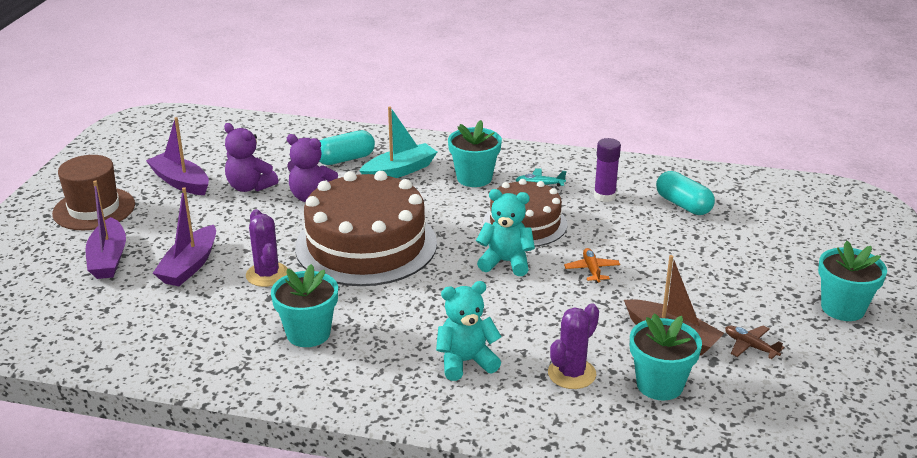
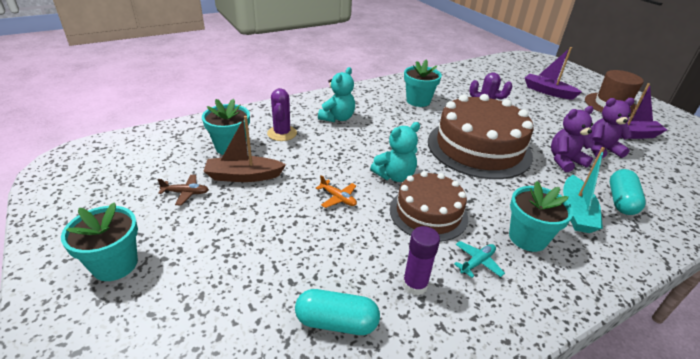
camera: 135 degrees right, 5 degrees up
(189, 266) = (517, 102): purple boat -> none

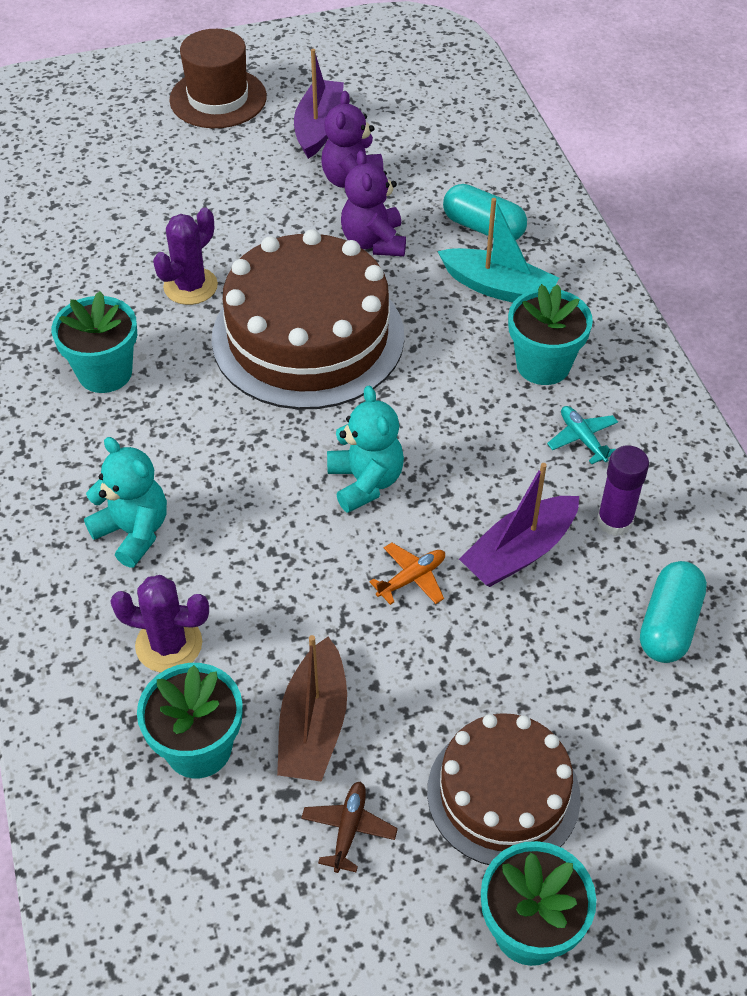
camera: 75 degrees left, 15 degrees up
(428, 213) = (472, 463): brown cake -> brown cake (503, 794)
(547, 92) = (138, 158): purple boat -> purple boat (519, 552)

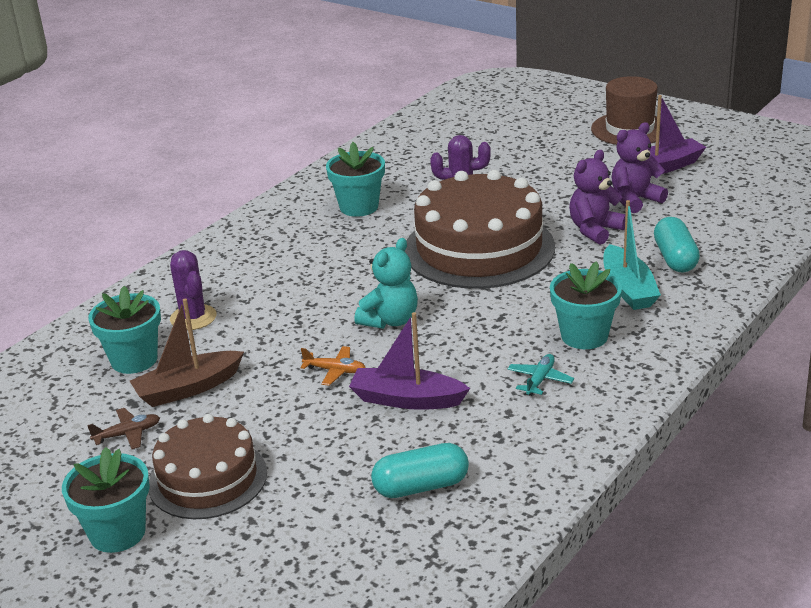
camera: 55 degrees right, 20 degrees down
(133, 532) = (257, 270): turquoise teddy bear -> none
(614, 521) = (483, 425): purple glue stick -> none

